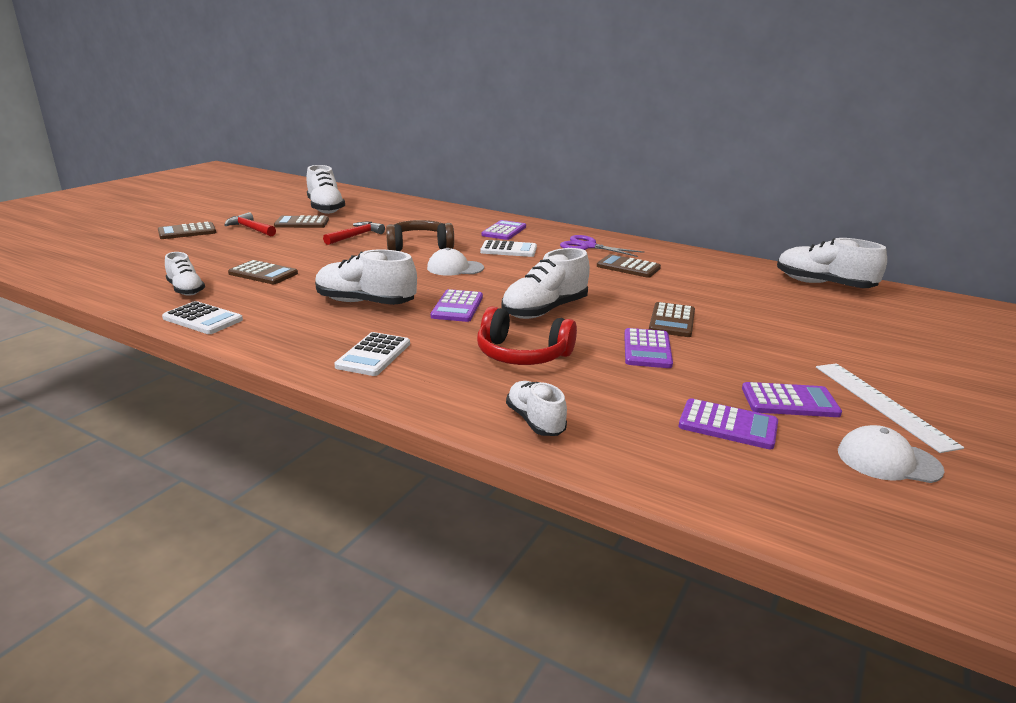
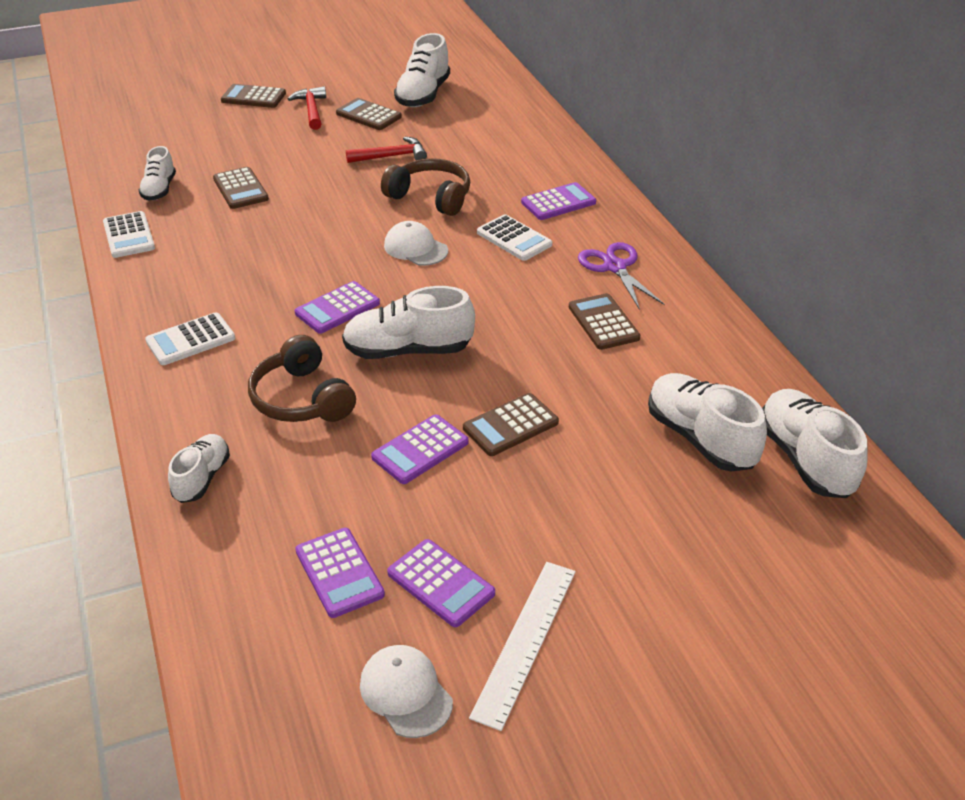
camera: 40 degrees right, 15 degrees up
(365, 303) = (269, 267): white shoe -> white shoe (700, 438)
(522, 354) = (302, 399): red headphones -> brown headphones

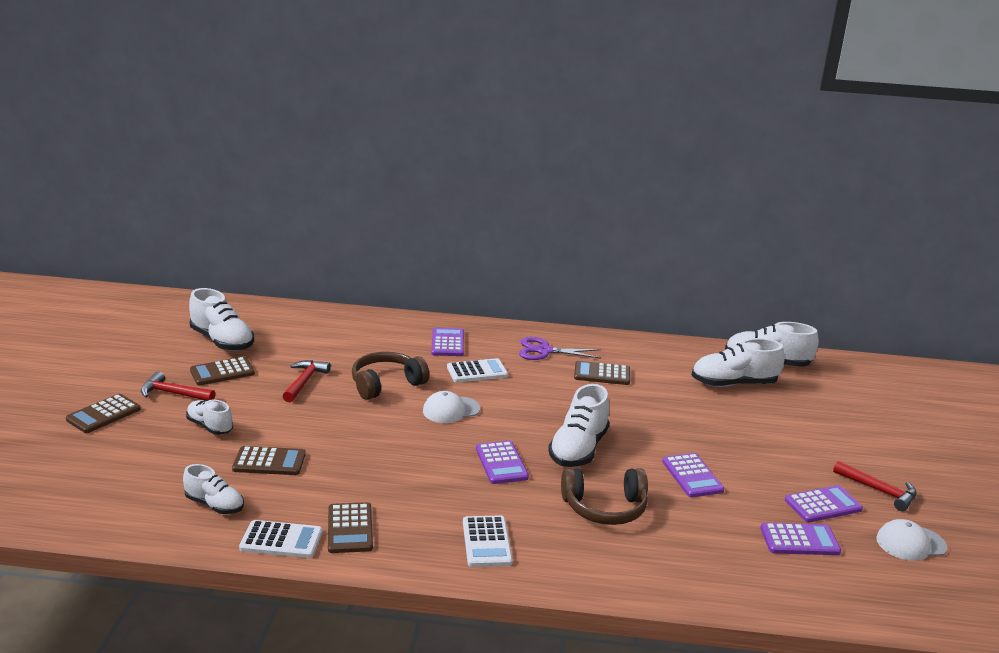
camera: 65 degrees left, 15 degrees down
(202, 478) = (672, 576): white shoe -> white shoe (210, 426)
(510, 425) = (686, 437): brown calculator -> brown calculator (350, 528)
(525, 641) = (879, 491): white ruler -> red hammer

